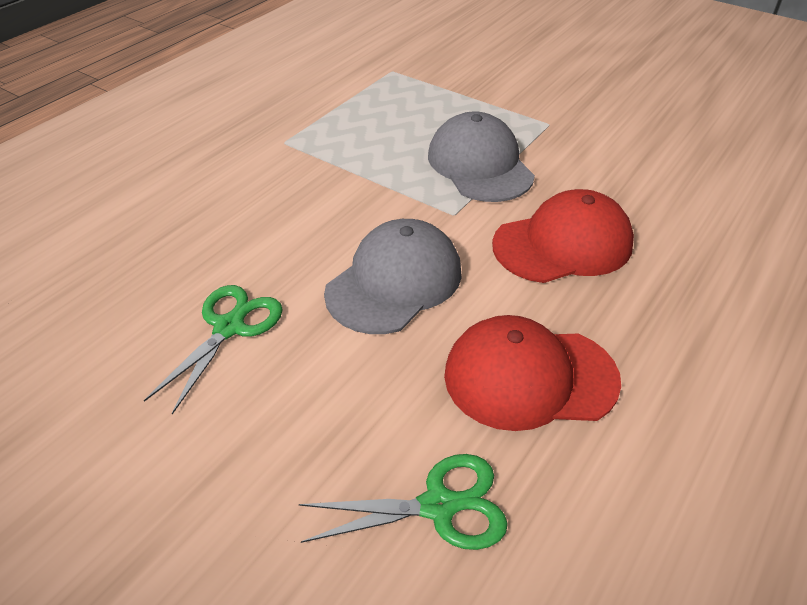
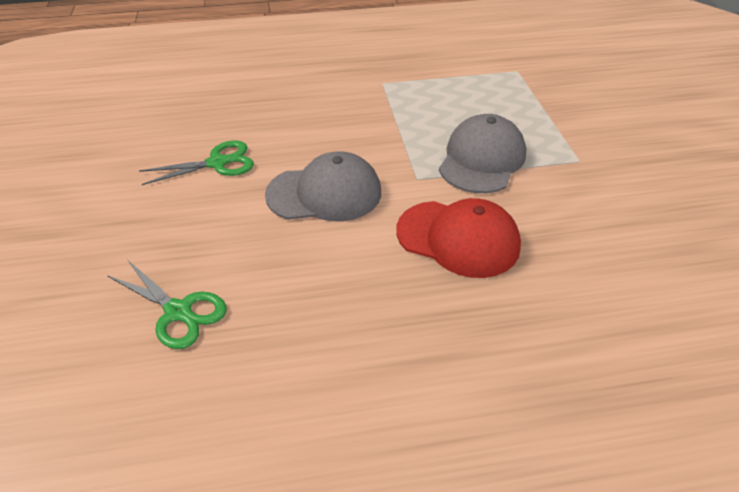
camera: 45 degrees right, 0 degrees up
(529, 377) = (315, 292): red cap -> none

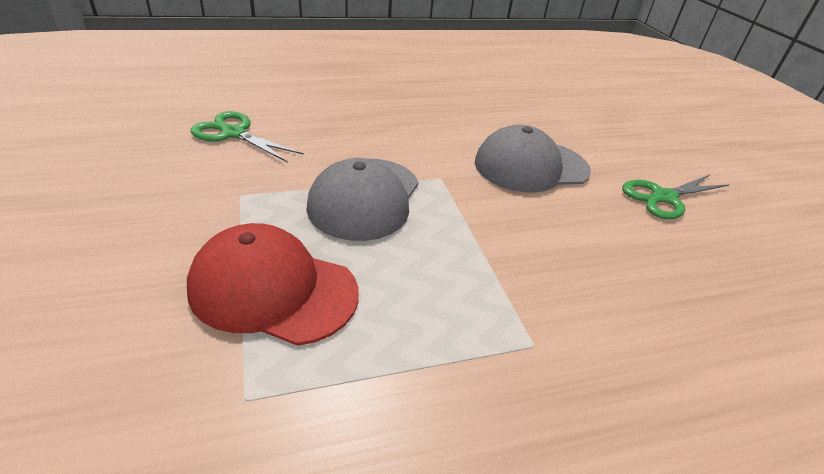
camera: 170 degrees right, 5 degrees down
(178, 311) = (583, 103): green scissors -> green scissors (234, 133)
(458, 239) = (398, 131): red cap -> red cap (273, 289)

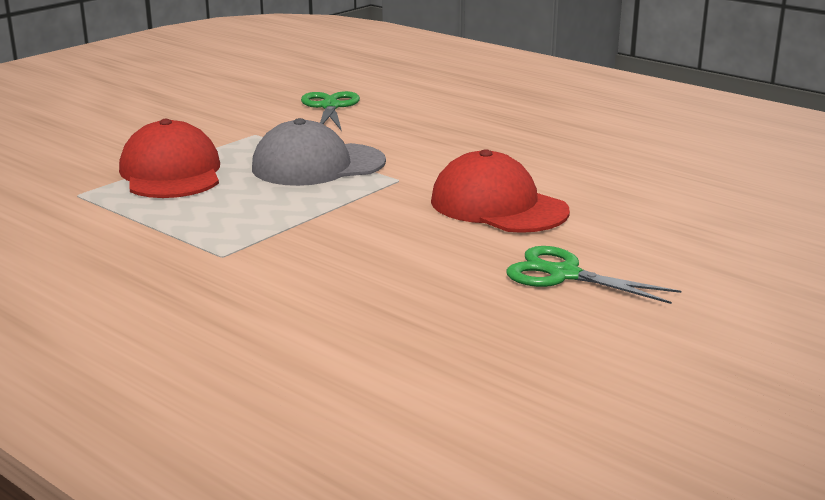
camera: 60 degrees right, 15 degrees down
(530, 166) = (498, 206): grey cap -> red cap

